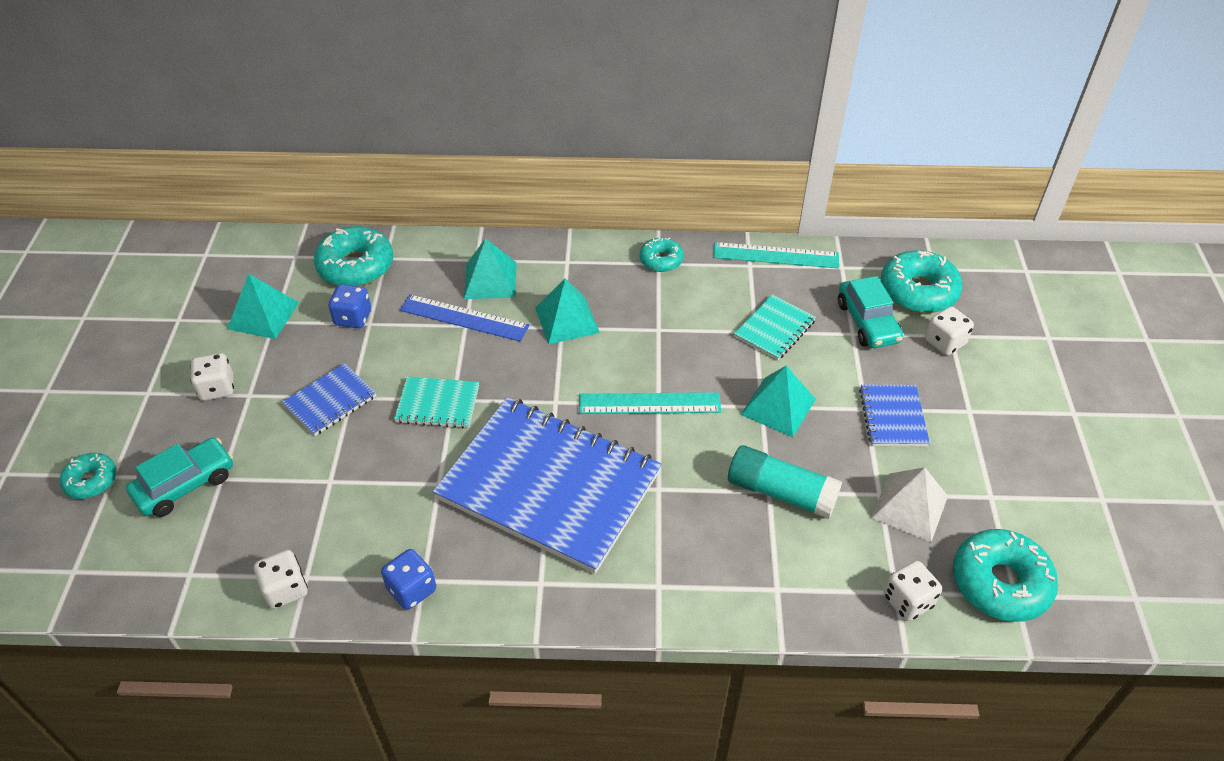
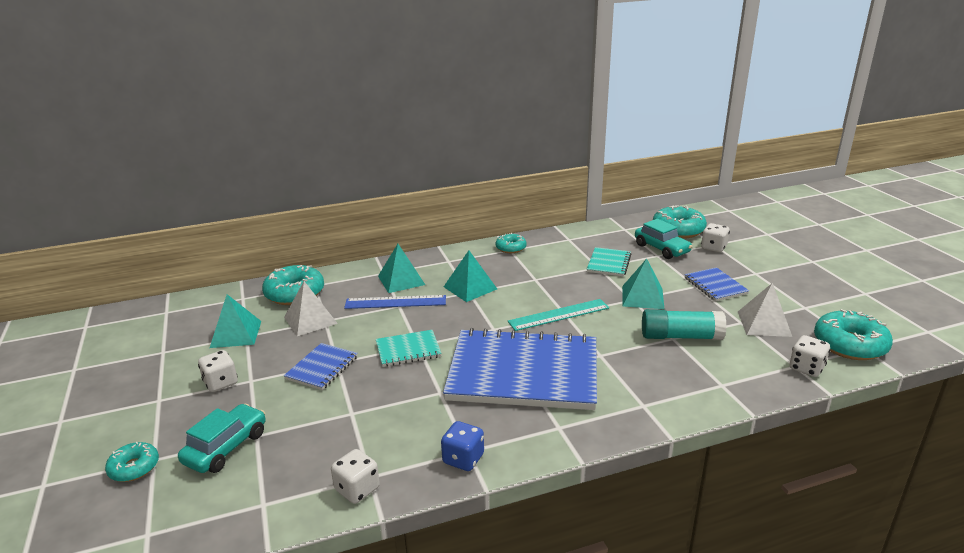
camera: 20 degrees left, 20 degrees down
(353, 318) = (310, 320): blue dice -> white pyramid
(776, 255) = (581, 232): turquoise ruler -> none

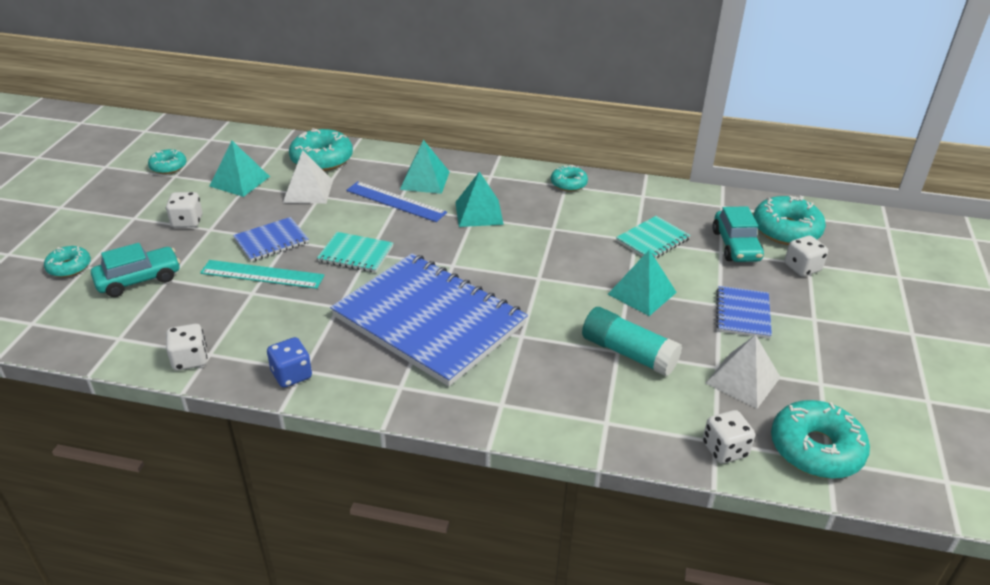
camera: 30 degrees right, 10 degrees up
(147, 347) = (168, 167): none -> turquoise donut
(559, 315) = (531, 276): turquoise ruler -> turquoise ruler (262, 274)

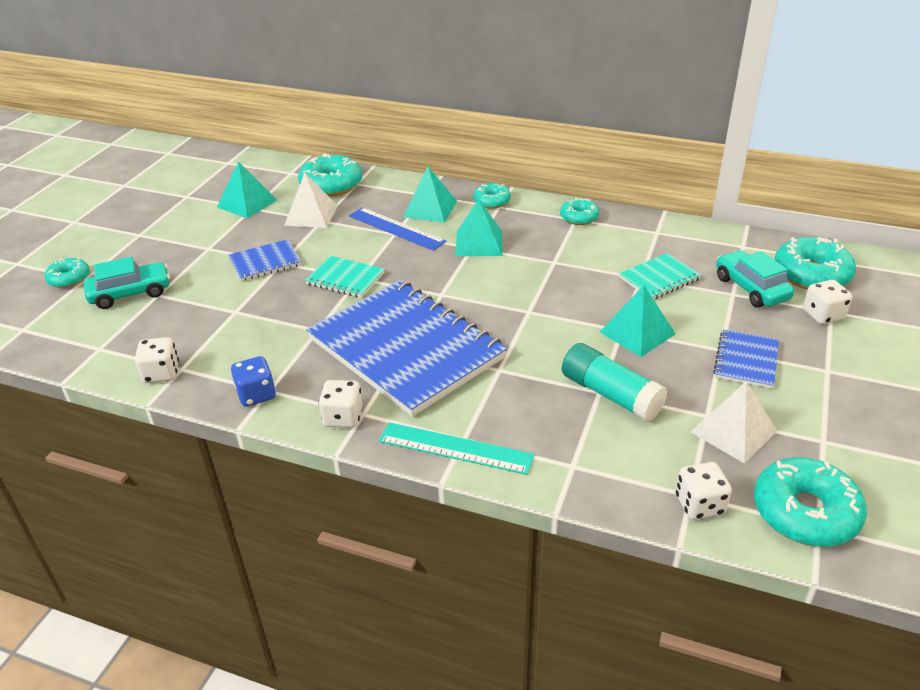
camera: 10 degrees right, 0 degrees up
(168, 167) = (182, 187): turquoise donut -> turquoise donut (492, 201)
(187, 222) = (188, 240): white dice -> white dice (343, 417)
(262, 274) = (249, 294): turquoise ruler -> turquoise ruler (455, 448)
(736, 246) = (751, 288): turquoise car -> turquoise car turned 150 degrees clockwise

